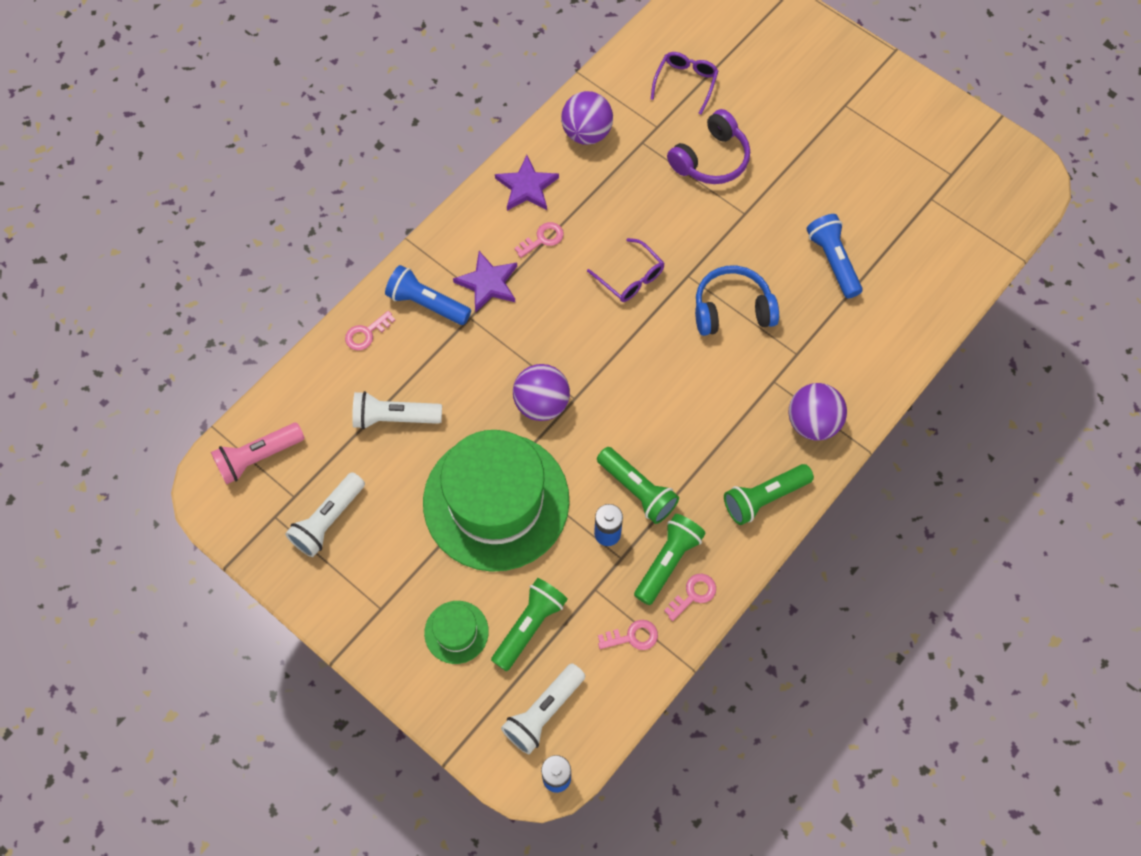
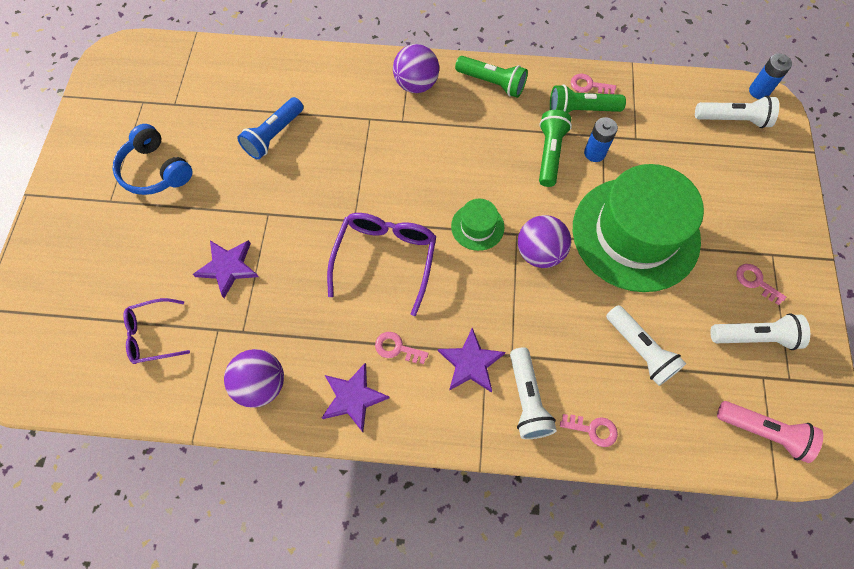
camera: 125 degrees left, 0 degrees up
(427, 304) = (527, 399): blue flashlight -> white flashlight
(456, 632) = (739, 198): green hat -> green hat (477, 226)
(529, 626) = (693, 159): green flashlight -> none
(630, 277) = (385, 258): purple glasses -> purple glasses, size x1.62
(632, 636) = (644, 101): pink key -> pink key (755, 282)
(711, 159) = (228, 267): purple headphones -> purple star
(732, 309) = (362, 175): blue headphones -> blue headphones (155, 170)

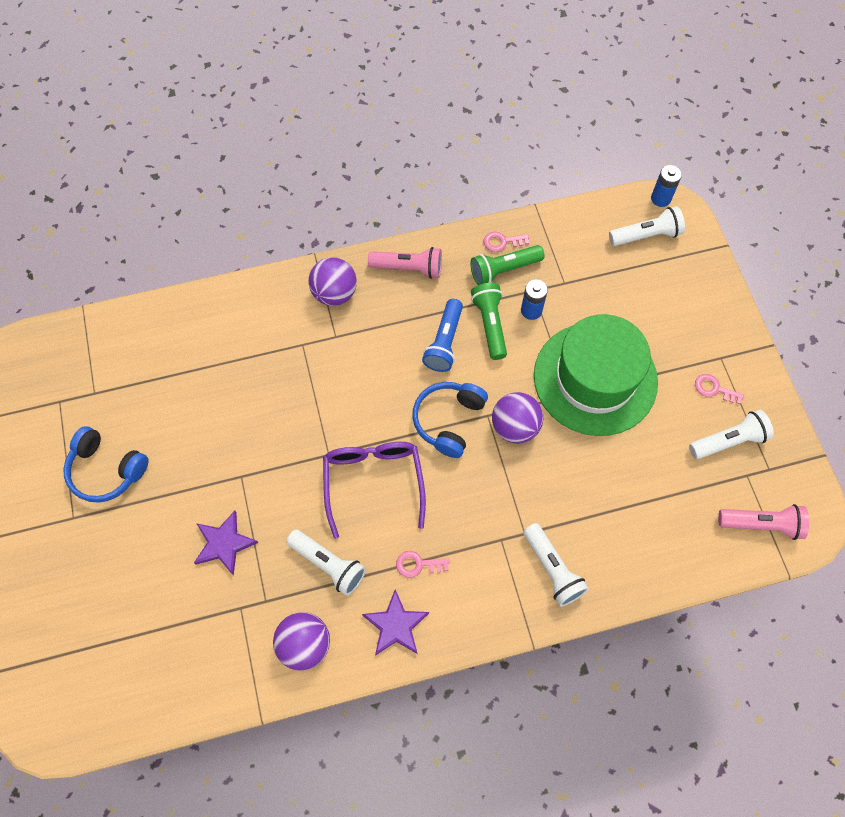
camera: 20 degrees left, 0 degrees up
(153, 335) = (179, 636): purple glasses -> none
(274, 136) = (213, 393): blue flashlight -> blue flashlight (444, 342)
(471, 363) = (490, 554): purple star -> none
(477, 226) = (448, 421): green hat -> blue headphones
(492, 83) = (409, 268): green flashlight -> pink flashlight
(593, 429) = (619, 575): pink key -> none
(640, 350) = (635, 488): white flashlight -> white flashlight (328, 564)

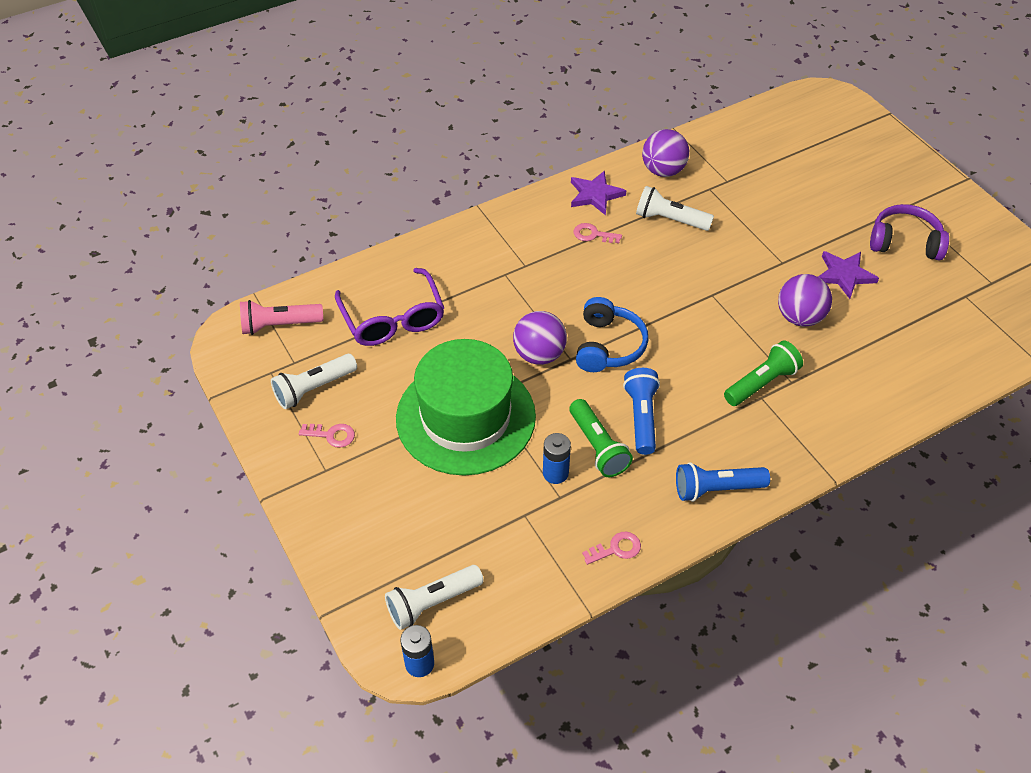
camera: 165 degrees right, 15 degrees down
(106, 470) = (904, 242): blue headphones -> purple headphones
(224, 543) = (766, 215): purple star -> purple star (844, 275)
(334, 293) = (786, 441): purple ball -> purple ball (799, 317)
(373, 482) = (659, 282): purple glasses -> purple glasses (393, 319)
(409, 268) = (716, 489): pink flashlight -> blue flashlight
(418, 564) = (593, 235): pink key -> pink key turned 150 degrees counterclockwise
(503, 270) = (602, 513): green flashlight -> green flashlight (761, 383)
(552, 569) = (473, 254): white flashlight -> none

